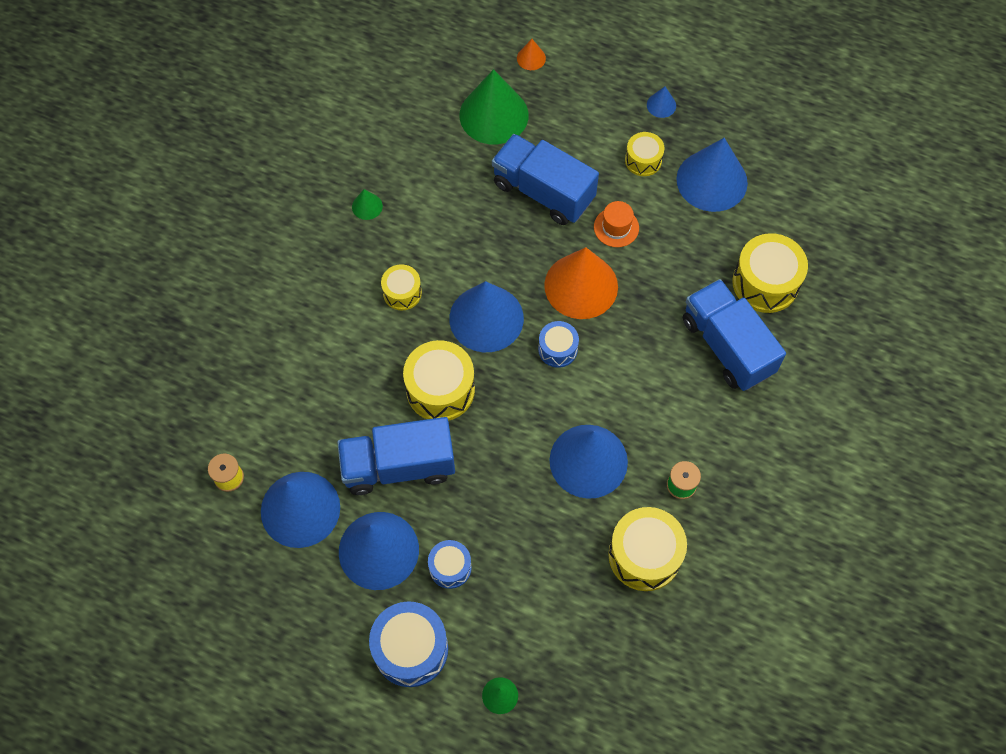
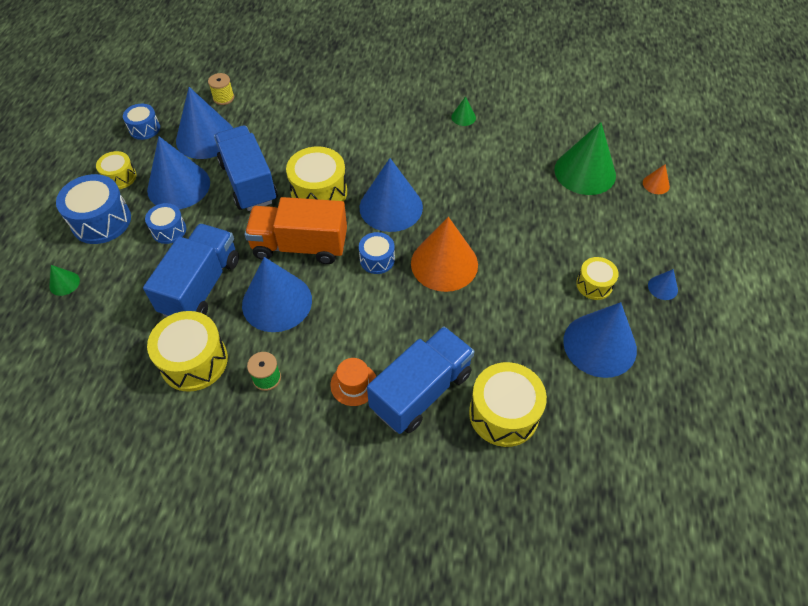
camera: 75 degrees right, 10 degrees down
(255, 586) = (144, 129): none -> blue drum
(402, 293) = (396, 152): yellow drum -> yellow drum (120, 177)
(516, 424) = (300, 246): none -> orange truck
(543, 192) = (526, 219): blue truck -> blue truck (201, 286)
(616, 227) = (513, 278): orange hat -> orange hat (354, 384)

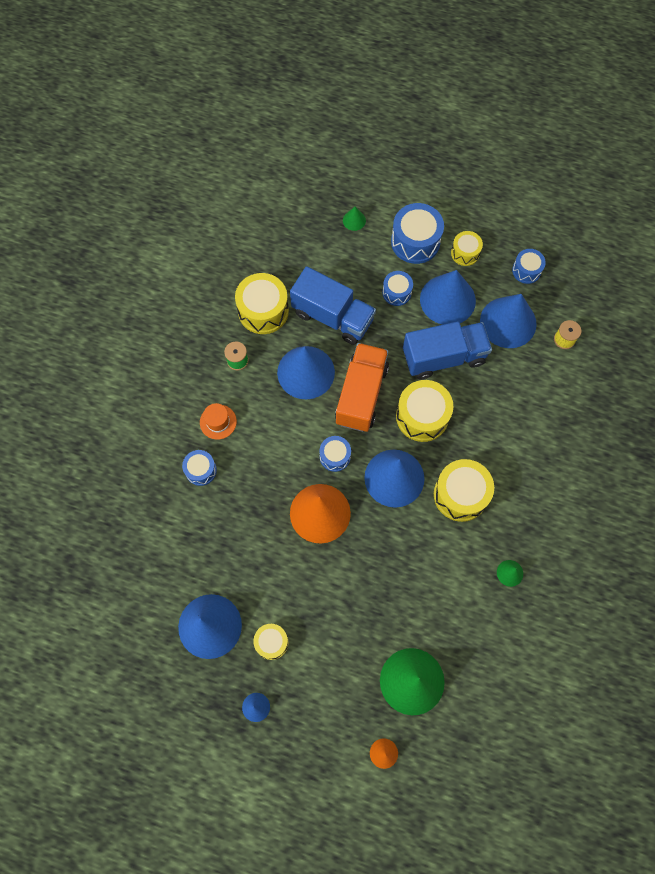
camera: 100 degrees right, 15 degrees up
(421, 391) = (201, 470): blue truck -> blue drum
(503, 413) = (167, 529): yellow drum -> yellow drum (460, 495)

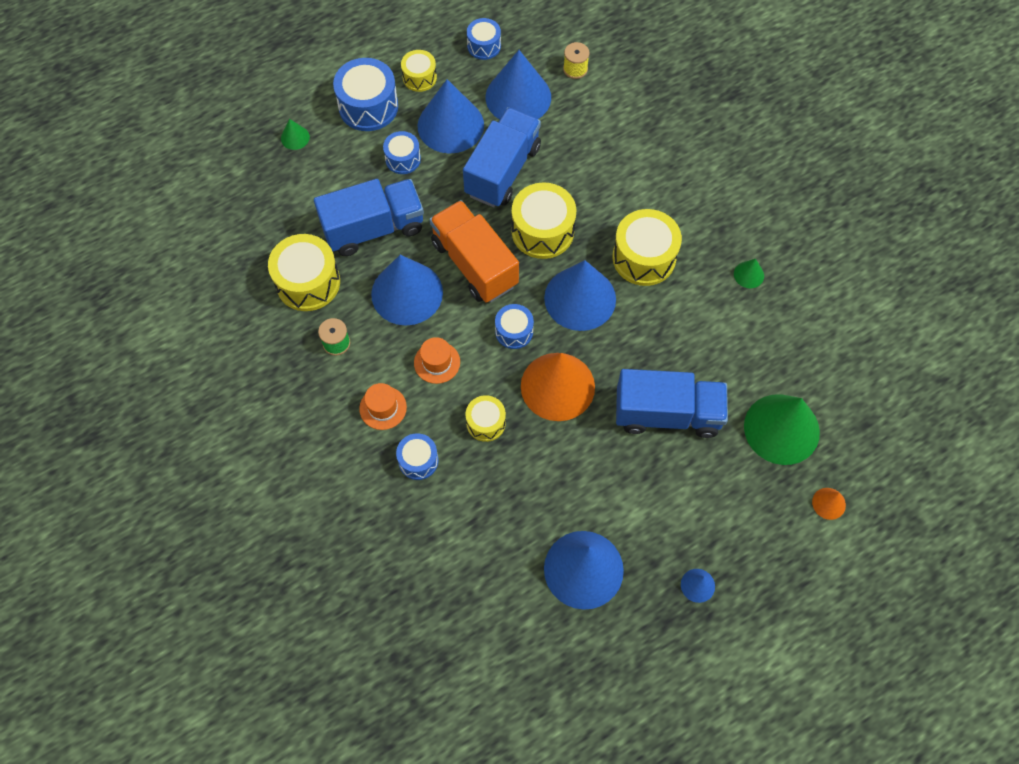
camera: 50 degrees left, 5 degrees down
(271, 642) = (646, 524): yellow drum -> yellow drum (486, 423)
(274, 428) = (437, 362): none -> orange hat
(359, 597) = (667, 414): none -> blue truck

